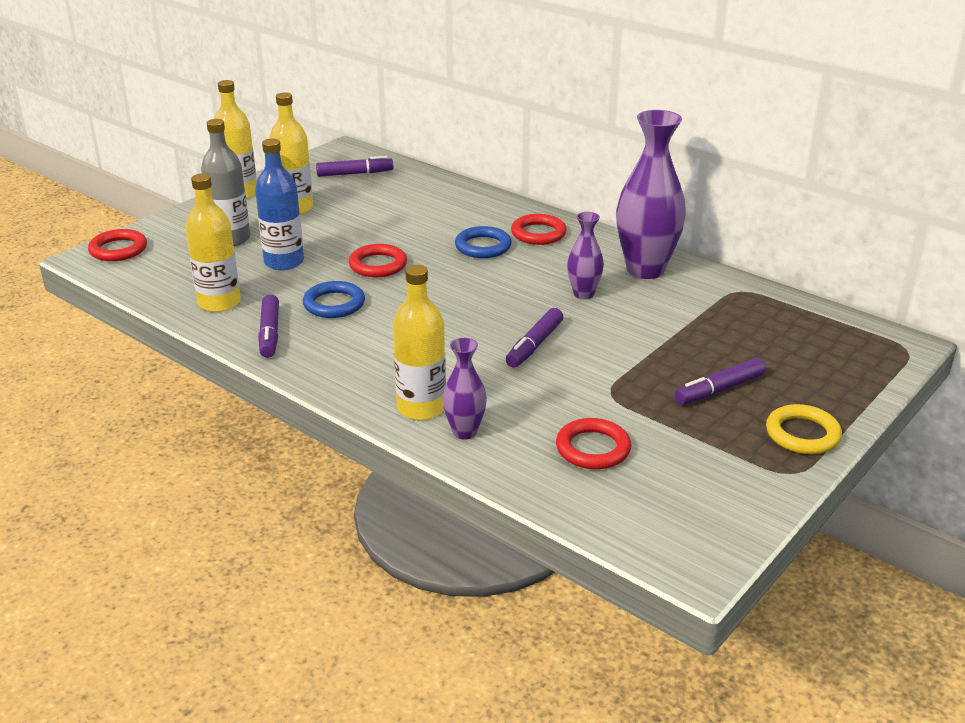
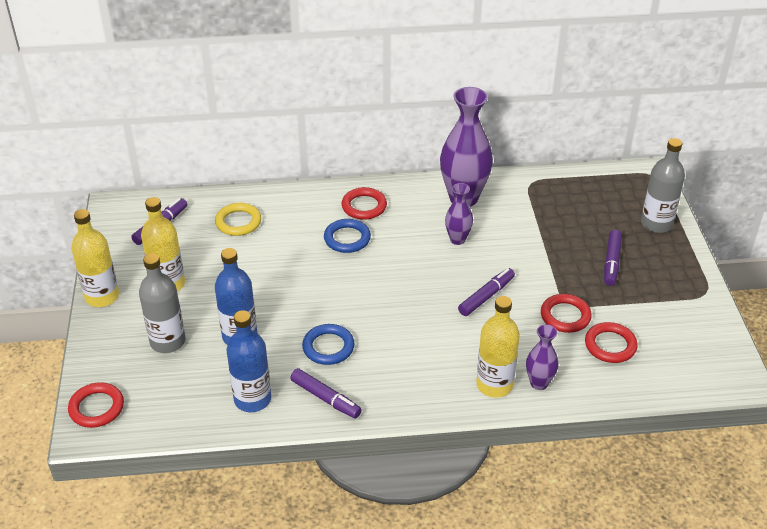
camera: 45 degrees left, 10 degrees up
(219, 303) = (252, 399): yellow bottle -> blue bottle
(378, 265) = (305, 297): red ring -> red ring (565, 316)
(534, 345) = (486, 296): purple marker -> purple marker turned 120 degrees counterclockwise
(802, 434) = (680, 265): yellow ring -> yellow ring (238, 222)
(835, 388) = (656, 224): none -> grey bottle

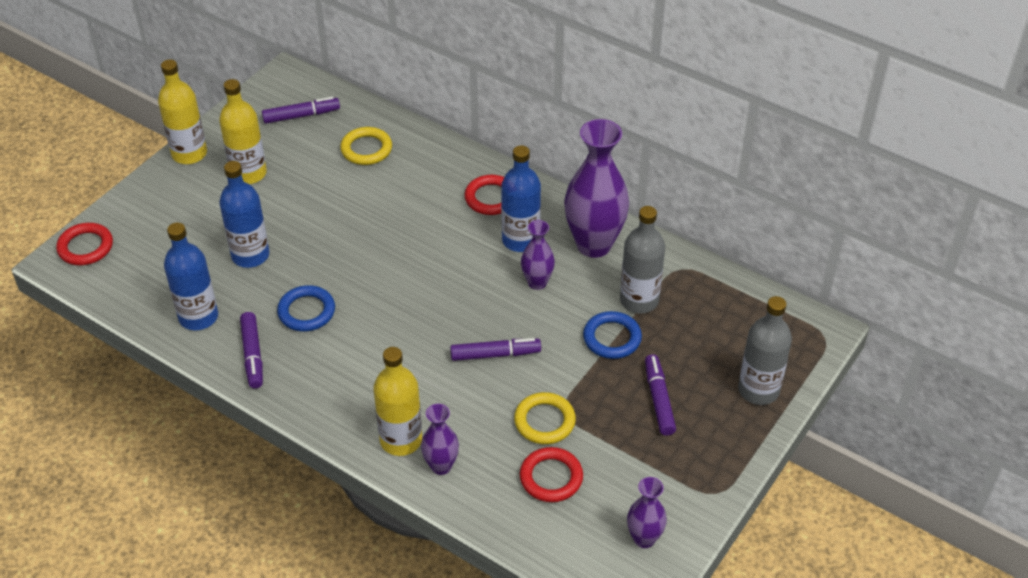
camera: 40 degrees right, 5 degrees up
(168, 341) = (193, 224): grey bottle -> grey bottle (639, 300)
(347, 238) = (439, 221): blue ring -> blue ring (612, 338)
(415, 220) = (520, 240): none -> blue bottle
(565, 316) = (544, 421): red ring -> yellow ring
(611, 262) = (658, 399): purple marker -> purple marker turned 120 degrees clockwise
(702, 344) = (644, 539): none -> purple vase

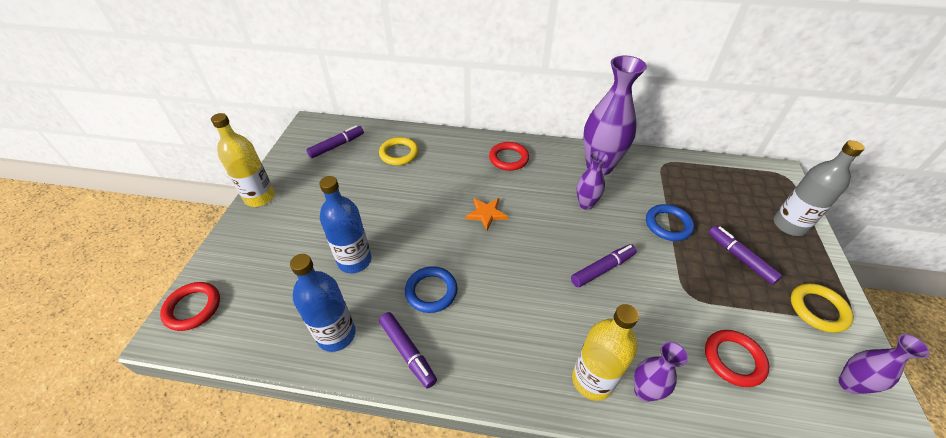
camera: 25 degrees left, 0 degrees up
(248, 173) = (318, 197): yellow bottle -> none
(416, 254) = (486, 214): none -> orange star
(520, 240) = (550, 179): blue bottle -> none
(544, 421) = (684, 310): yellow ring -> yellow ring (818, 309)
(639, 300) = (660, 192): grey bottle -> none

